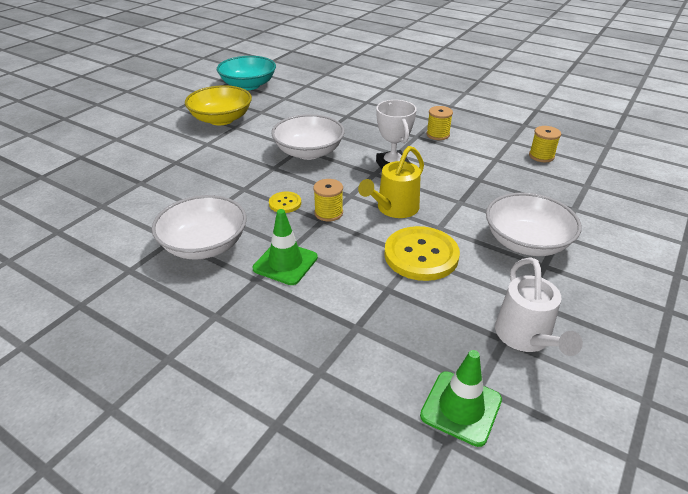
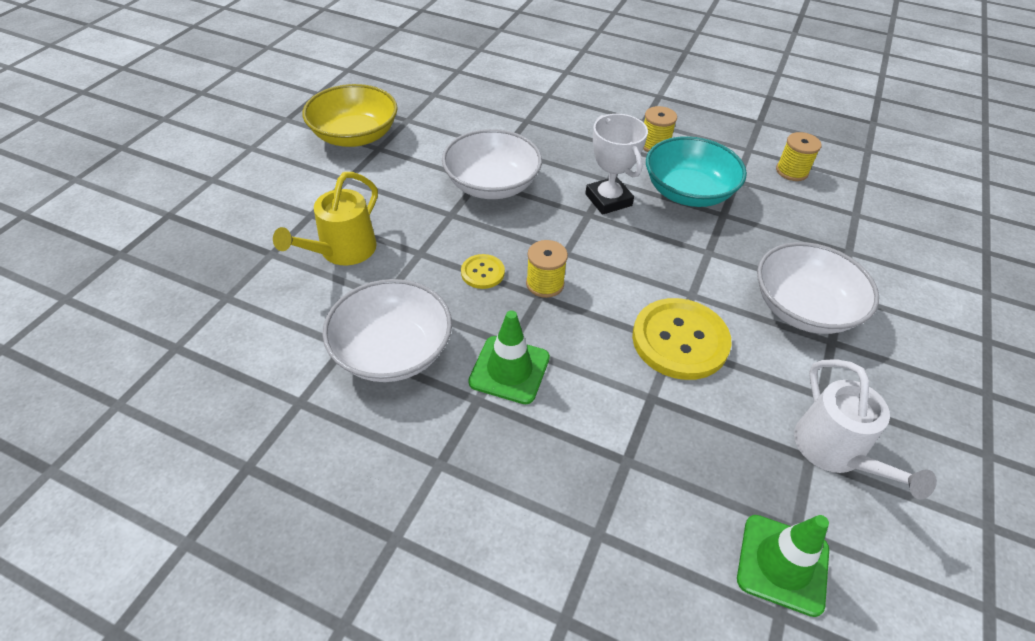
camera: 10 degrees left, 10 degrees up
(248, 85) = (376, 74): turquoise bowl -> turquoise bowl (688, 192)
(394, 209) = (628, 270): yellow watering can -> yellow watering can (342, 251)

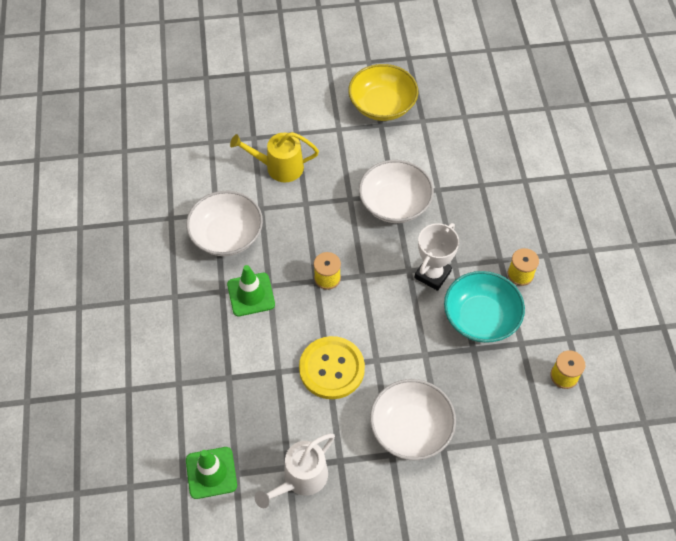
camera: 60 degrees right, 10 degrees up
(482, 272) = (313, 242): yellow button -> none

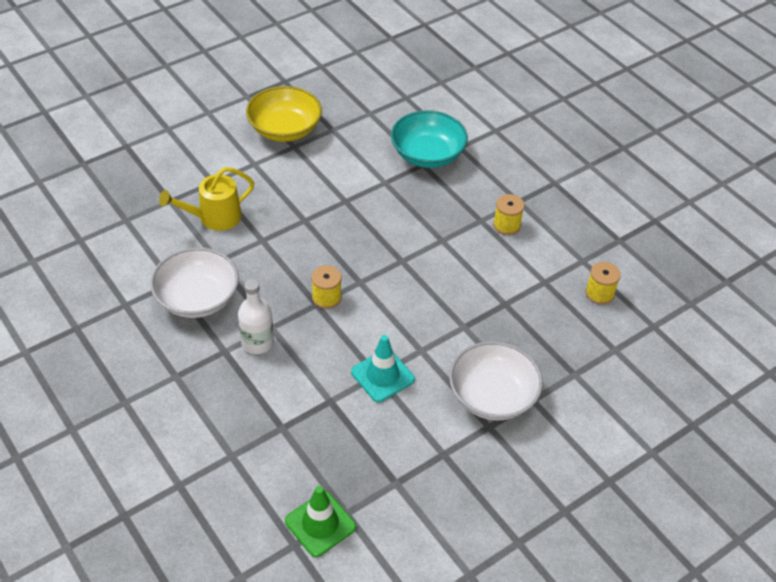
camera: 30 degrees left, 10 degrees down
(251, 294) = (257, 342): green traffic cone -> white bottle
(301, 479) = (416, 488): white watering can -> none
(331, 368) = (382, 376): yellow button -> turquoise traffic cone
(394, 203) = (351, 209): white bowl -> none
(432, 274) = (427, 256): white trophy -> none
(480, 318) = (495, 275): turquoise bowl -> turquoise bowl (427, 154)

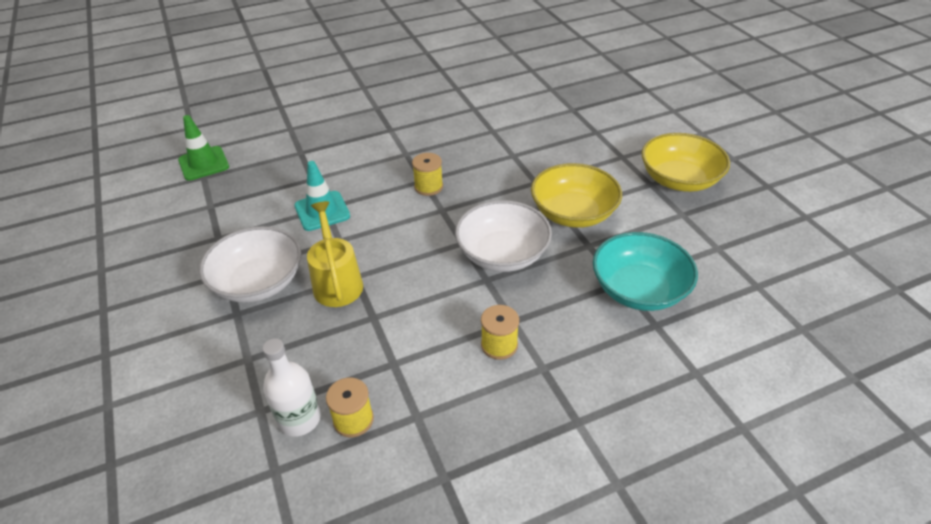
camera: 105 degrees right, 5 degrees down
(197, 298) = (452, 119): white bowl -> white bowl (502, 254)
(214, 218) = (547, 131): yellow watering can -> yellow watering can (337, 282)
(257, 342) = (392, 145): white bottle -> white bottle (299, 419)
(345, 193) = (573, 213): none -> yellow bowl

